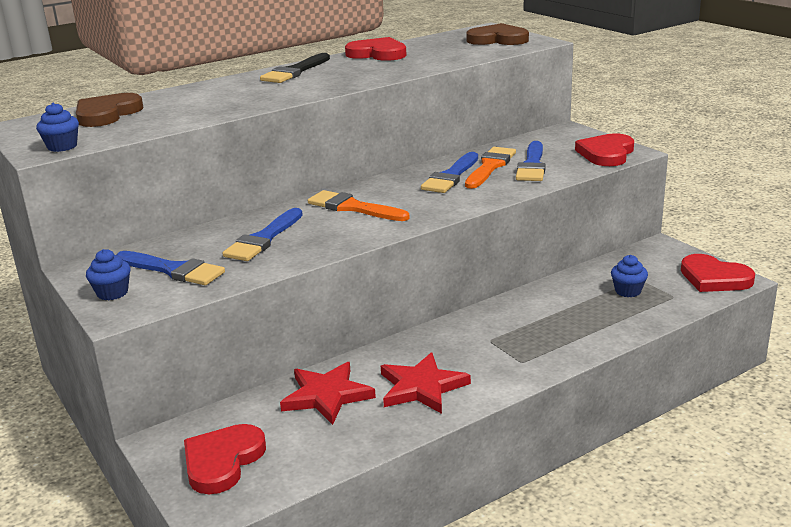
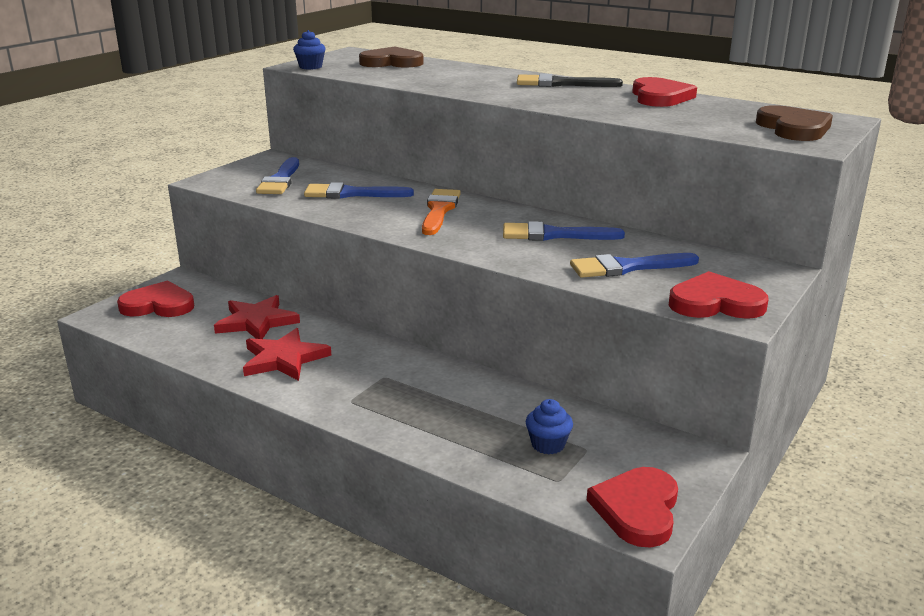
camera: 65 degrees right, 0 degrees up
(112, 293) = (237, 173): blue cupcake -> none
(490, 167) = (600, 248): orange brush -> none

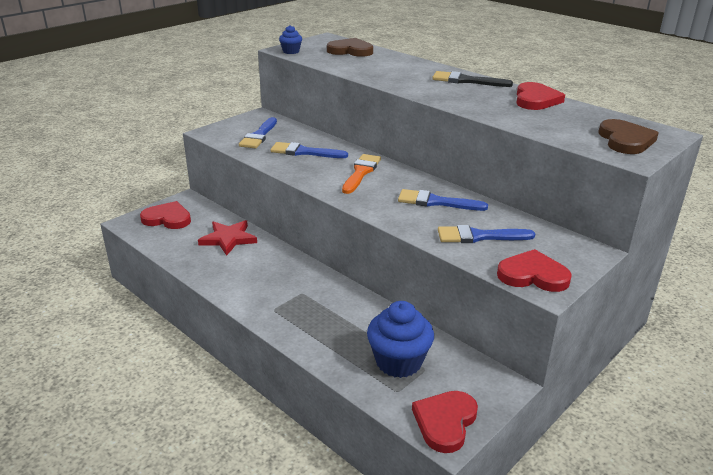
camera: 10 degrees right, 5 degrees up
(284, 359) = (238, 271): red star -> none
(548, 444) = (398, 362): blue cupcake -> blue cupcake, size x1.96

